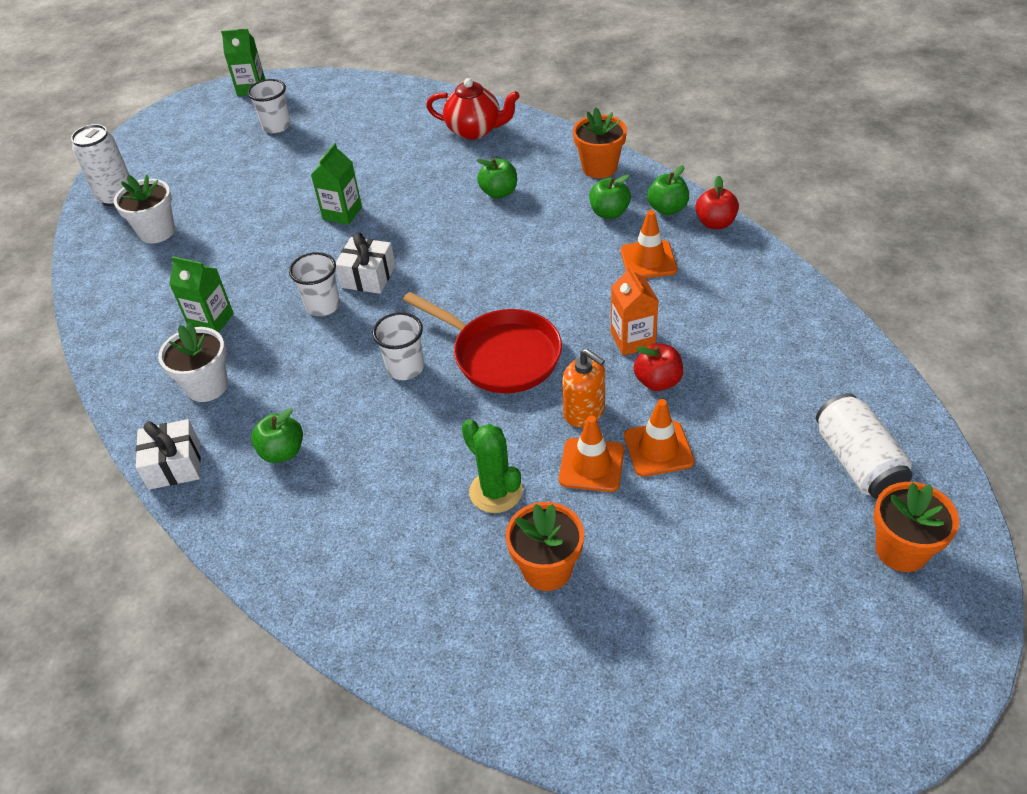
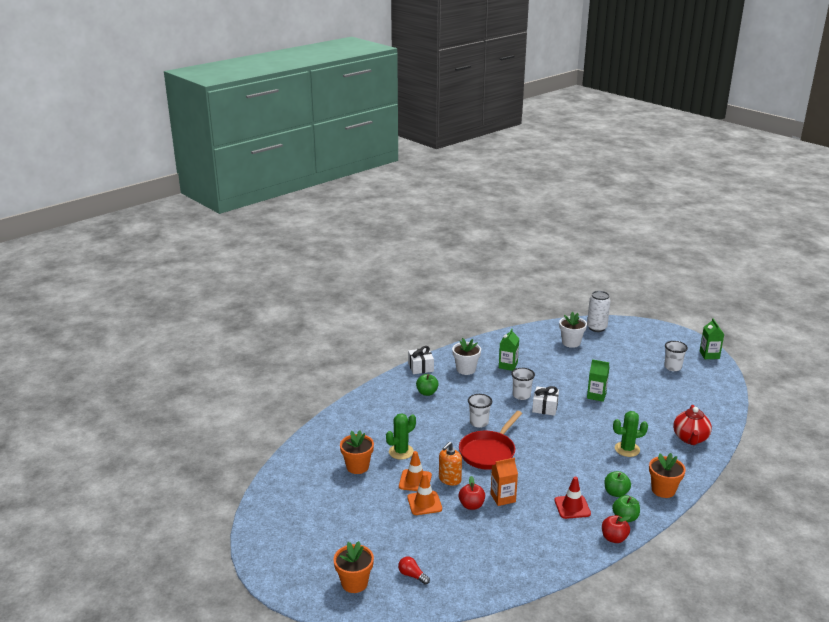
camera: 85 degrees right, 20 degrees down
(499, 192) = (627, 449): green apple -> green cactus
(648, 260) = (572, 507): orange traffic cone -> red traffic cone
(857, 462) = (412, 575): white can -> red light bulb

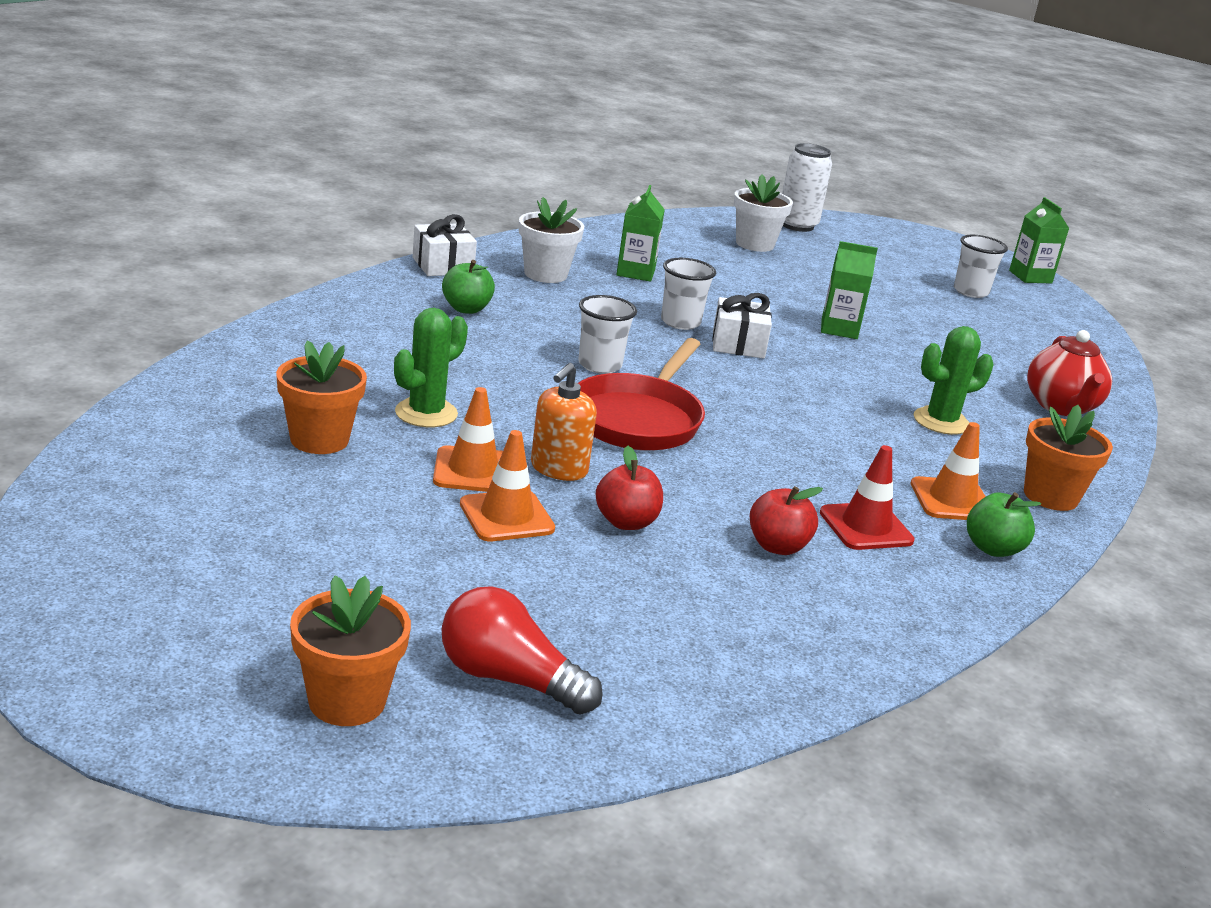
camera: 15 degrees left, 0 degrees up
(412, 575) = (509, 679): red light bulb -> red light bulb, size x1.73
(503, 498) = (698, 507): orange carton -> none
(614, 538) = (986, 590): red apple -> red apple (777, 546)
(616, 493) = (952, 500): green apple -> orange traffic cone

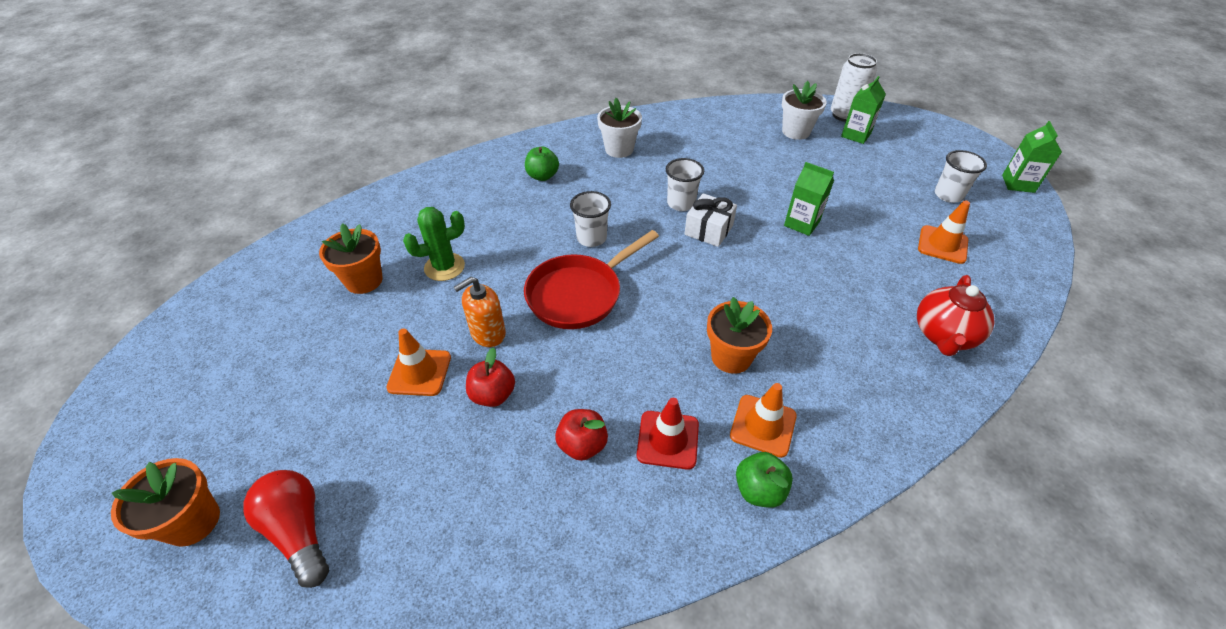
camera: 30 degrees right, 20 degrees up
(443, 266) = (557, 136): white gift -> none
(473, 470) = (432, 325): orange traffic cone -> orange traffic cone (942, 245)
(635, 272) = (684, 152): green carton -> green carton (856, 135)
(941, 421) = (817, 335): green cactus -> none
(1050, 496) = (857, 440): orange flower pot -> orange flower pot (731, 357)

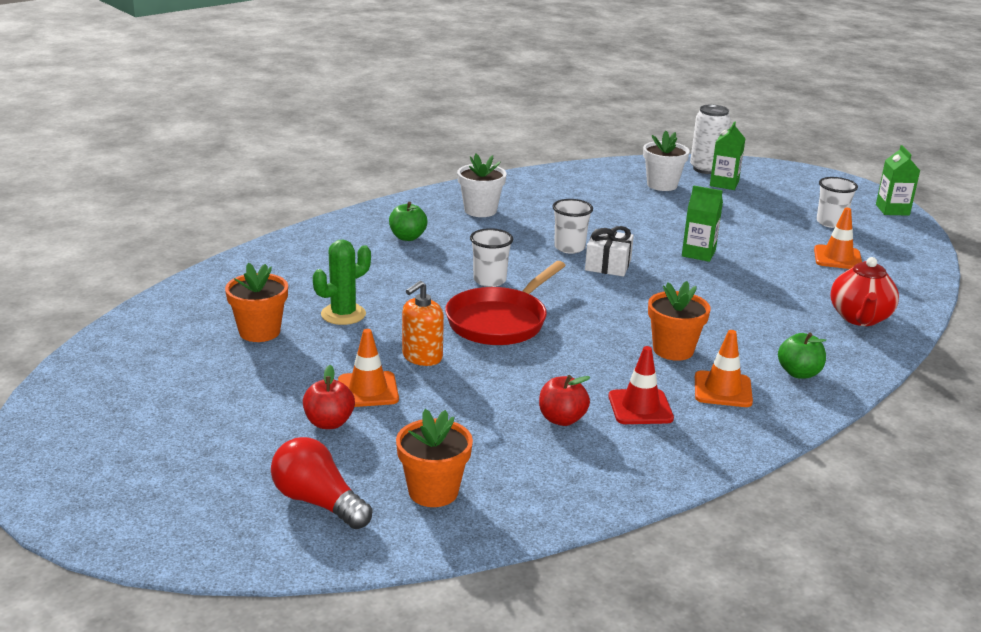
camera: 15 degrees left, 20 degrees down
(193, 521) = (202, 510): orange flower pot -> orange flower pot (433, 491)
(493, 395) = (454, 397): red apple -> red apple (329, 423)
(759, 490) = (737, 428): green apple -> green apple (799, 373)

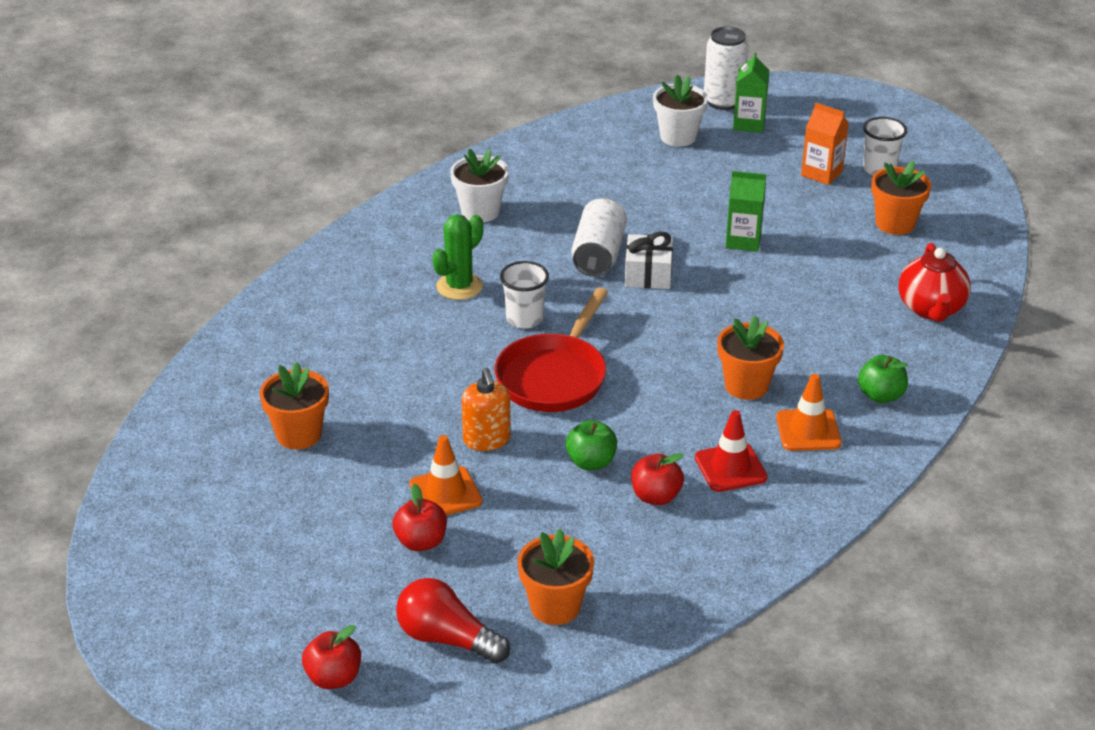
camera: 10 degrees left, 10 degrees up
(195, 517) = (333, 677): none -> red apple
(343, 314) = (380, 394): green cactus -> green cactus (459, 286)
(407, 237) = (411, 267): green apple -> green apple (591, 462)
(422, 357) = (486, 439): orange soap dispenser -> orange soap dispenser turned 45 degrees counterclockwise
(569, 248) = (598, 255): white cup -> white can
(779, 220) = (821, 173): none -> orange carton
(837, 258) = (895, 223): orange traffic cone -> orange flower pot
(892, 210) = (944, 138): green carton -> none

